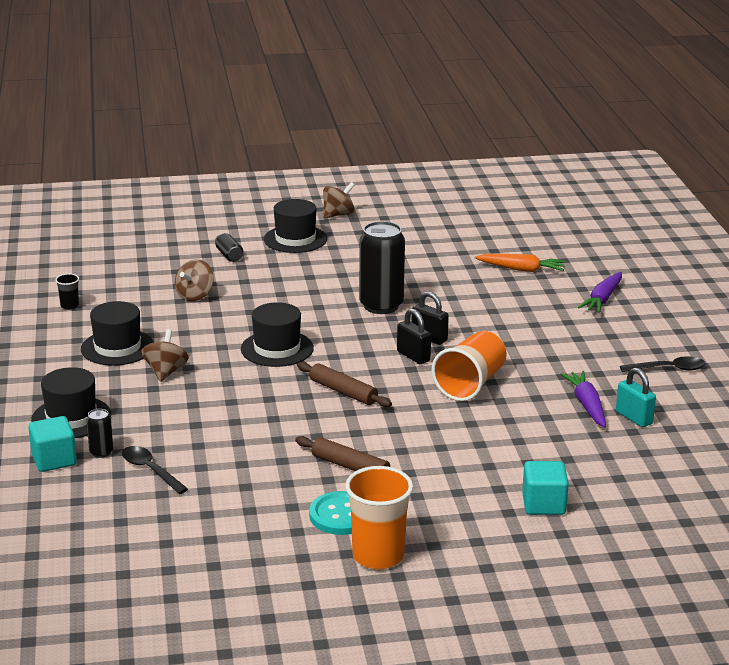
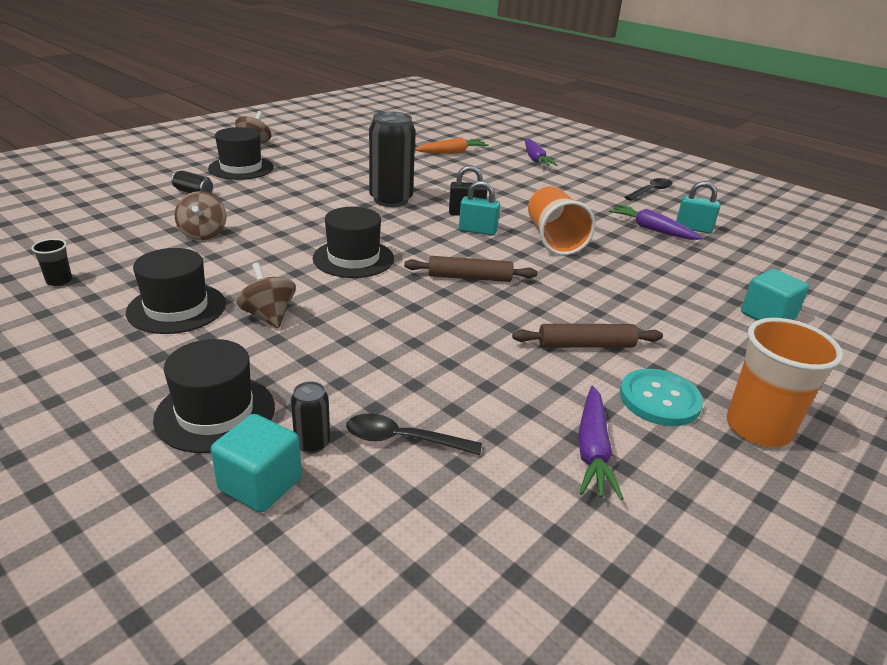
camera: 40 degrees left, 5 degrees up
(249, 520) = (593, 450): none -> purple carrot
(413, 356) = (477, 231): black padlock -> turquoise padlock

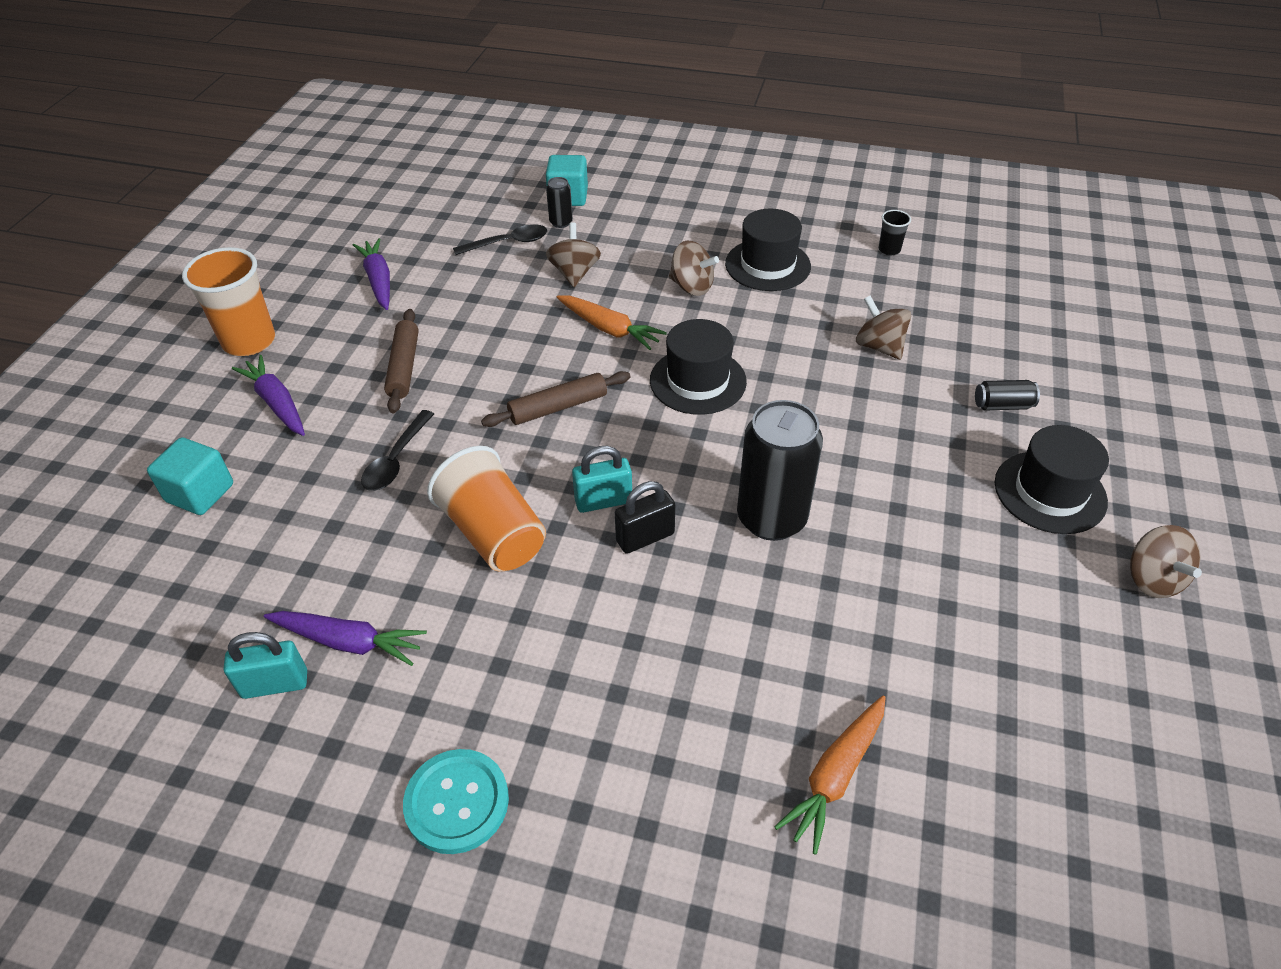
camera: 155 degrees right, 15 degrees up
(215, 413) = (636, 216): black hat -> none
(361, 370) = (574, 273): none -> brown spinning top
(380, 310) = (609, 329): none -> orange carrot
(535, 159) = (653, 860): purple carrot -> purple carrot (276, 403)
(586, 345) = (404, 367): brown rolling pin -> brown rolling pin turned 60 degrees counterclockwise
(651, 191) = (358, 822): black spoon -> black spoon (396, 460)
(659, 399) = (330, 337): turquoise button -> turquoise button (457, 802)

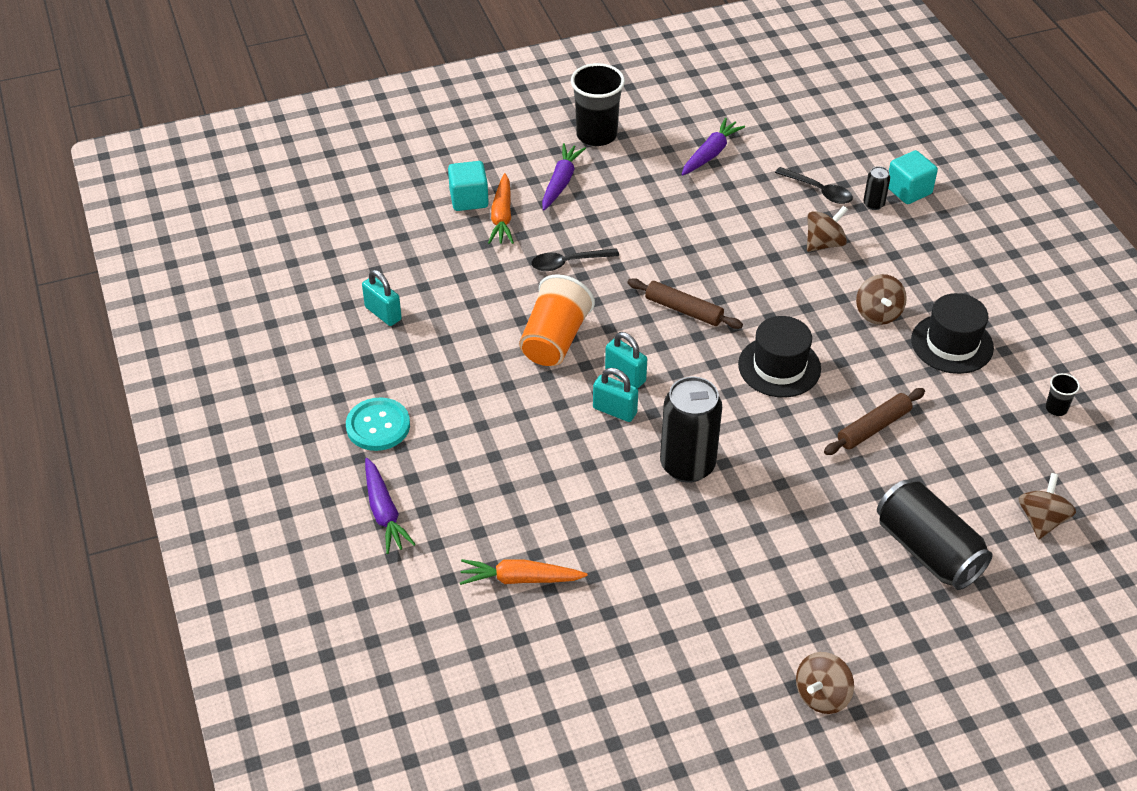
camera: 55 degrees right, 0 degrees up
(249, 341) = (596, 135): orange cup -> black cup
(349, 642) = (431, 325): purple carrot -> purple carrot (384, 512)
(404, 367) = (646, 217): brown rolling pin -> brown rolling pin (873, 427)
(609, 329) = (784, 294): orange carrot -> orange carrot (502, 217)
(645, 537) = (614, 410): black padlock -> turquoise padlock
(879, 346) = (922, 451): brown spinning top -> brown spinning top (1041, 520)
(1002, 405) = (928, 550): black can -> black can, size x2.20
(1050, 492) = (857, 609): black hat -> none

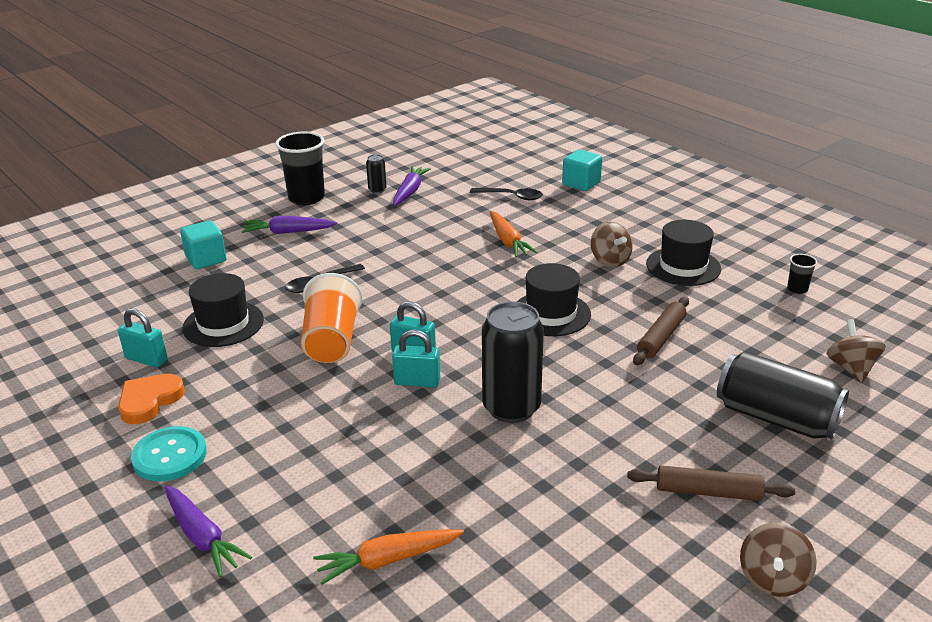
camera: 20 degrees left, 15 degrees down
(375, 362) = (149, 401): none -> orange heart
(462, 290) = (223, 324): none -> black hat
(502, 217) = (243, 265): orange carrot -> orange carrot (508, 241)
(561, 182) = (288, 232): purple carrot -> purple carrot turned 90 degrees counterclockwise
(683, 310) = (442, 293): brown rolling pin -> brown rolling pin (708, 492)
(824, 243) = (536, 226): brown spinning top -> none
(873, 204) = (560, 196): black can -> black can (377, 190)

